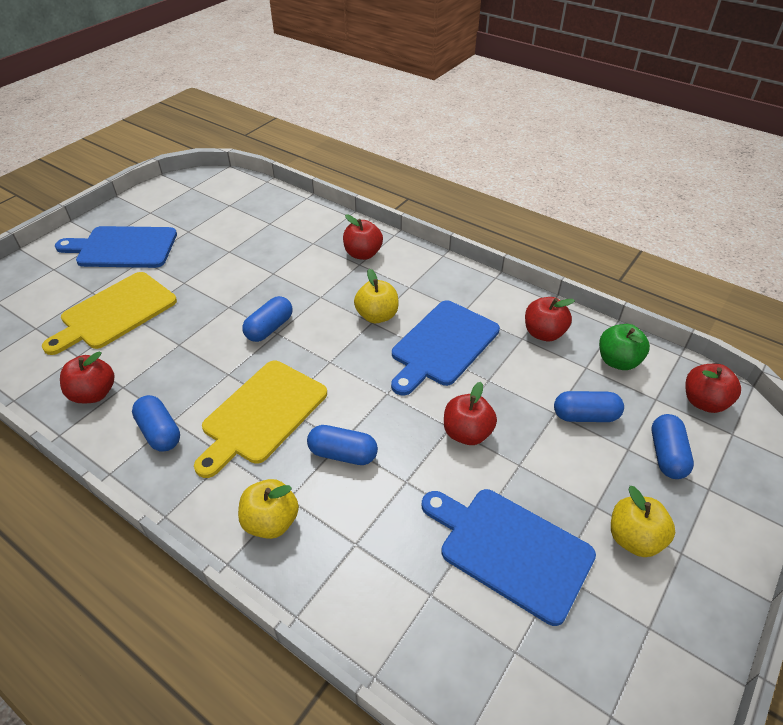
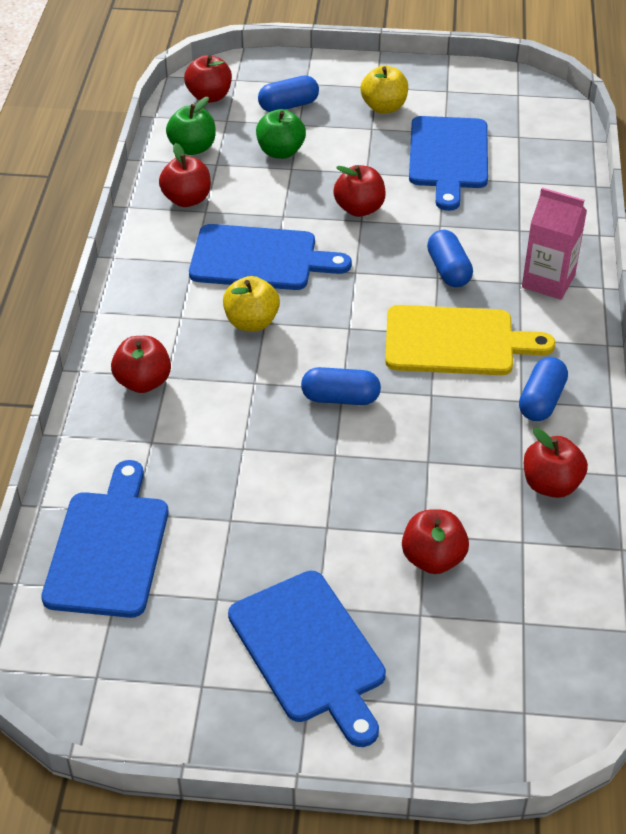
camera: 120 degrees left, 0 degrees up
(115, 313) = (433, 559): yellow cutting board -> red apple
(257, 210) = (109, 547): none -> blue cutting board
(271, 521) = (548, 281): yellow apple -> pink carton
(585, 416) = (280, 152): blue capsule -> green apple

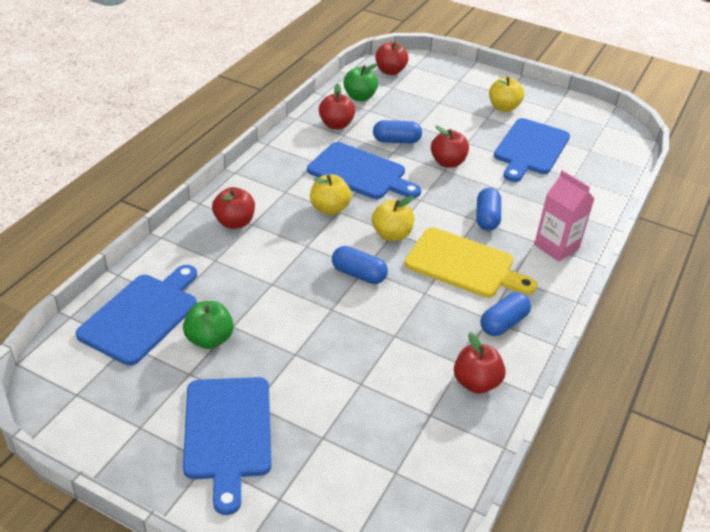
camera: 20 degrees right, 5 degrees down
(280, 152) = (416, 115): green apple -> green apple (209, 339)
(288, 106) = (439, 90): blue capsule -> blue capsule (396, 141)
(348, 331) = (391, 235): none -> yellow apple
(433, 559) = (356, 402): red apple -> none

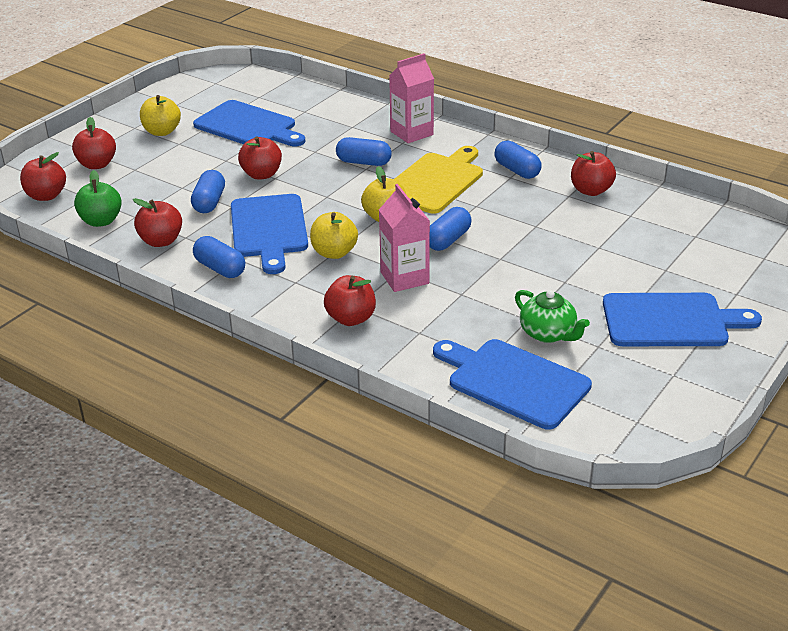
camera: 80 degrees left, 5 degrees down
(209, 339) = (548, 334): green apple -> green teapot
(294, 249) = (404, 278): none -> pink carton
(301, 154) = (220, 268): none -> blue capsule
(360, 173) = (269, 229): blue cutting board -> blue cutting board turned 135 degrees clockwise
(441, 85) = (97, 164): none -> red apple

